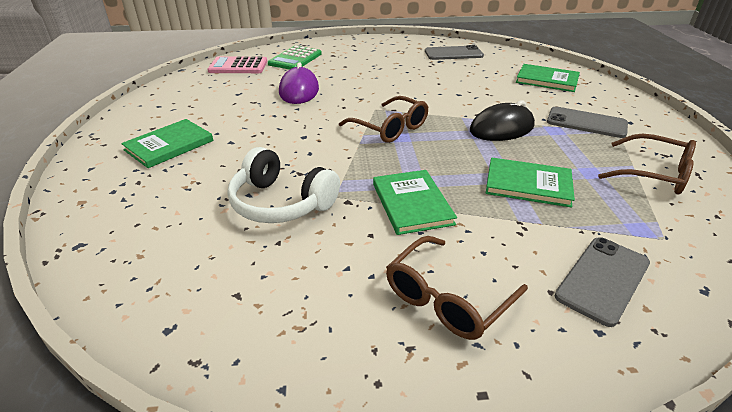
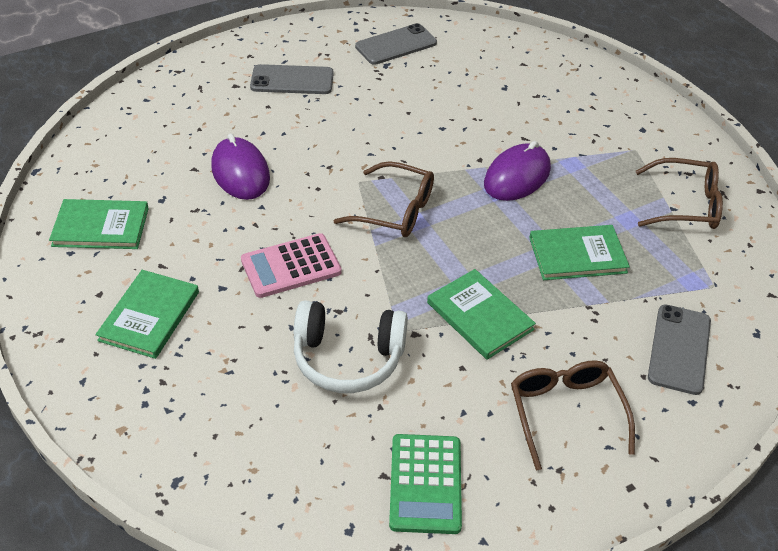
camera: 25 degrees left, 10 degrees up
(238, 66) = (116, 143): pink calculator -> pink calculator (291, 266)
(295, 59) = (188, 107): green calculator -> green calculator (425, 484)
(447, 298) = (565, 413): brown glasses -> brown glasses turned 150 degrees clockwise
(501, 128) = (517, 177): black mouse -> purple mouse
(547, 80) = (531, 74): green book -> green book (101, 227)
(586, 123) = (600, 143): grey phone -> grey phone (292, 80)

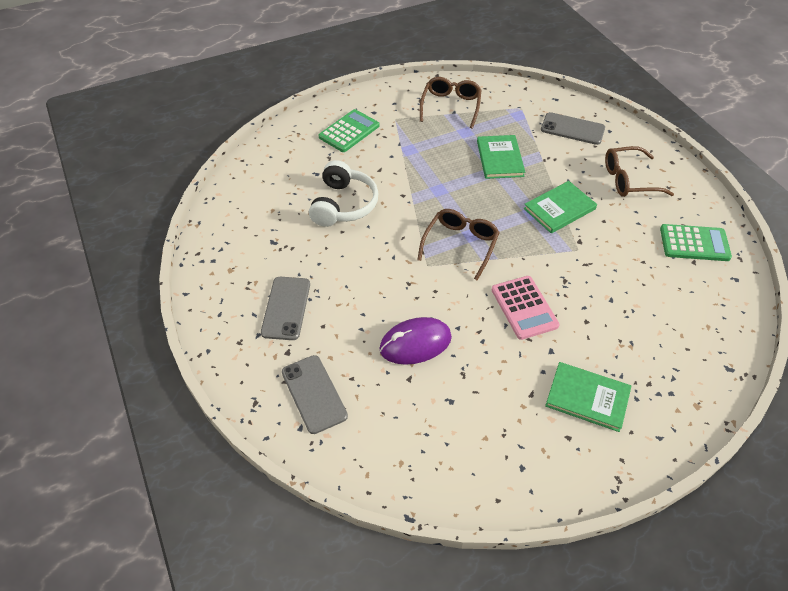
camera: 85 degrees left, 5 degrees up
(101, 227) = (488, 446): green book -> none
(348, 358) = (607, 276): white headphones -> white headphones (343, 205)
(396, 45) = (244, 234): grey phone -> grey phone (314, 394)
(517, 177) = (423, 178): purple mouse -> none
(593, 109) = (349, 131): none -> green calculator

